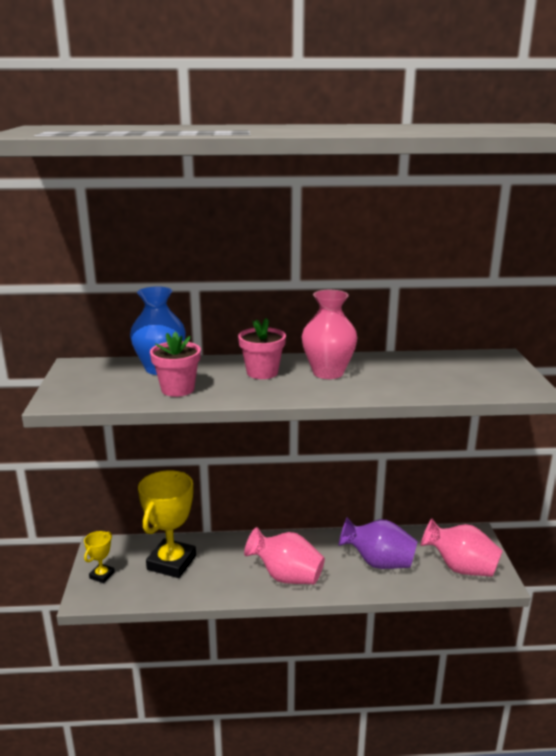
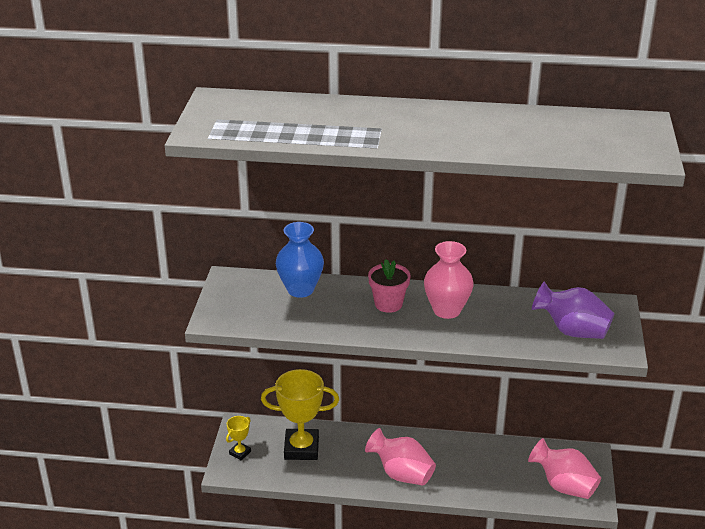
camera: 10 degrees right, 10 degrees up
(171, 563) = (301, 448): yellow trophy -> yellow trophy turned 60 degrees clockwise
(178, 389) = (312, 317): pink flower pot -> none
(378, 562) = (489, 471): purple vase -> purple vase (572, 331)

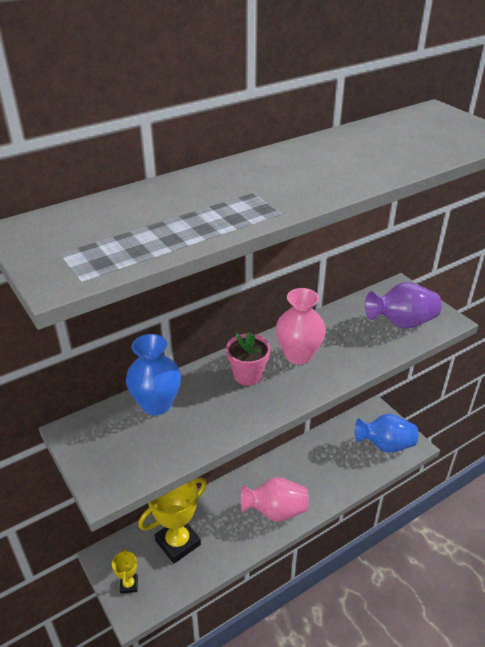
camera: 40 degrees left, 5 degrees up
(564, 486) = (385, 445): pink vase -> blue vase

